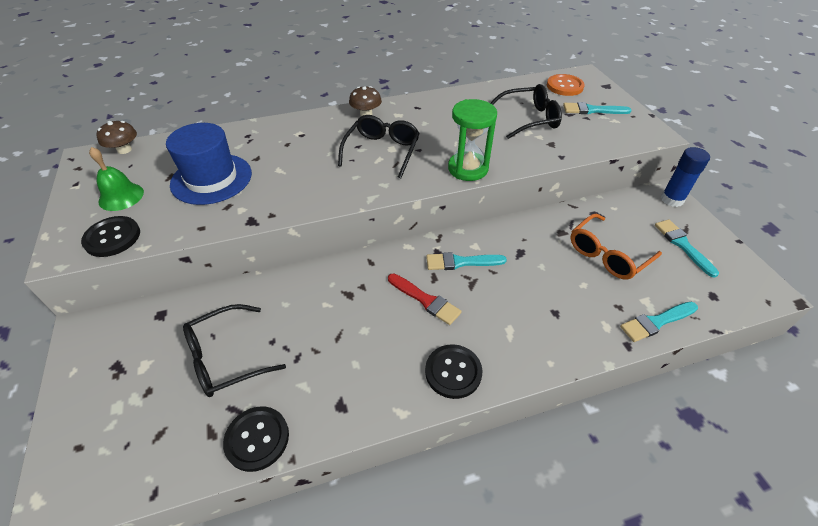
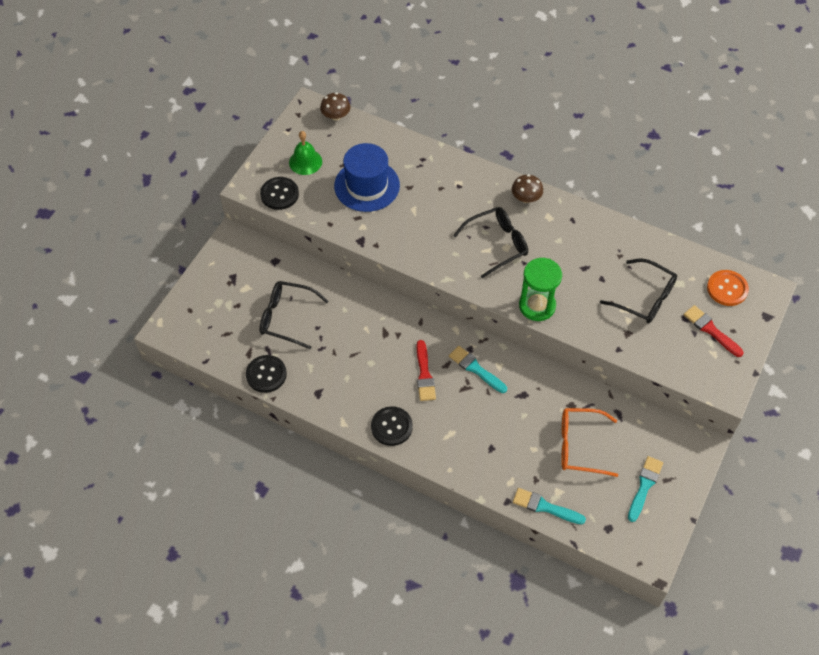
camera: 45 degrees right, 10 degrees up
(592, 110) = (711, 330): turquoise brush -> red brush
(672, 199) = (696, 453): blue glue stick -> none

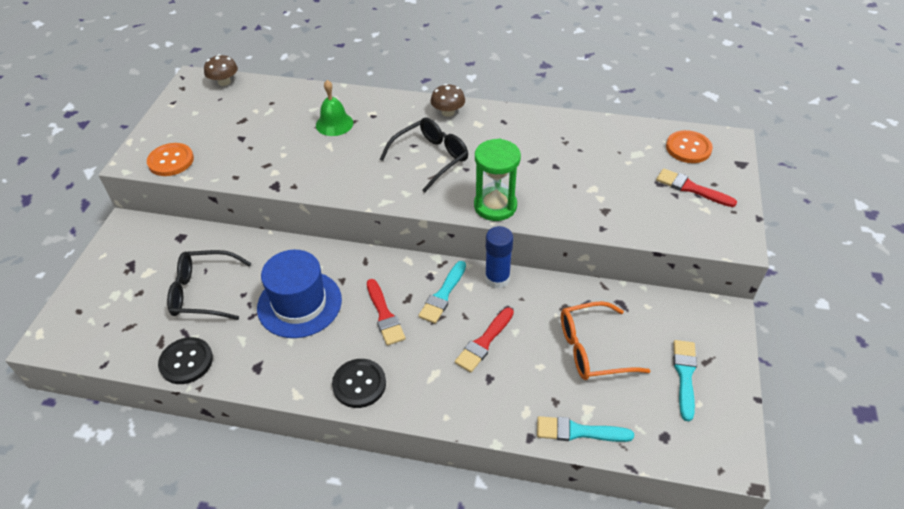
camera: 15 degrees left, 10 degrees down
(279, 194) = (171, 161): black button -> orange button
(305, 162) = (197, 126): green bell -> green bell (334, 124)
(367, 186) = (271, 134): blue hat -> blue hat (299, 304)
(475, 369) = (443, 295): turquoise brush -> turquoise brush turned 90 degrees counterclockwise
(496, 418) = (484, 342): none -> red brush
(524, 365) = (497, 278): none -> blue glue stick
(644, 298) = (608, 174): black glasses -> none

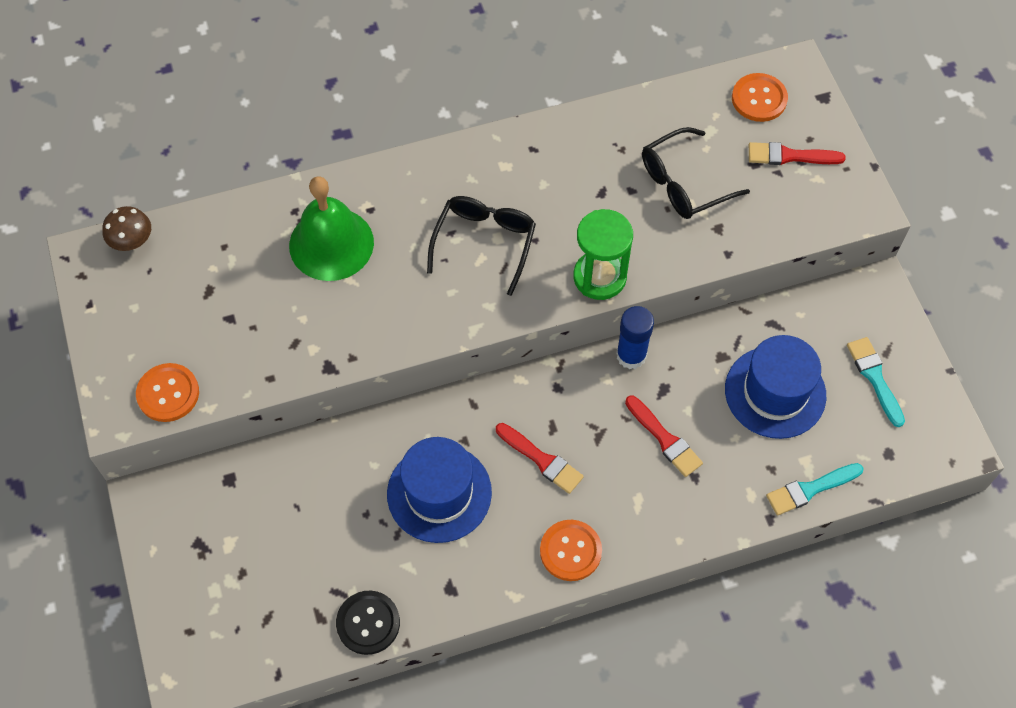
camera: 30 degrees left, 15 degrees up
(204, 292) = (319, 534): black glasses -> black glasses (684, 183)
(334, 124) = (331, 244): green bell -> green bell, size x1.64
(359, 384) = (570, 551): black button -> orange button
(443, 295) = (587, 404): turquoise brush -> none
(448, 112) = (458, 164): brown mushroom -> none
(484, 342) = (664, 439): red brush -> red brush turned 45 degrees counterclockwise
(593, 349) = (775, 392): orange glasses -> blue hat

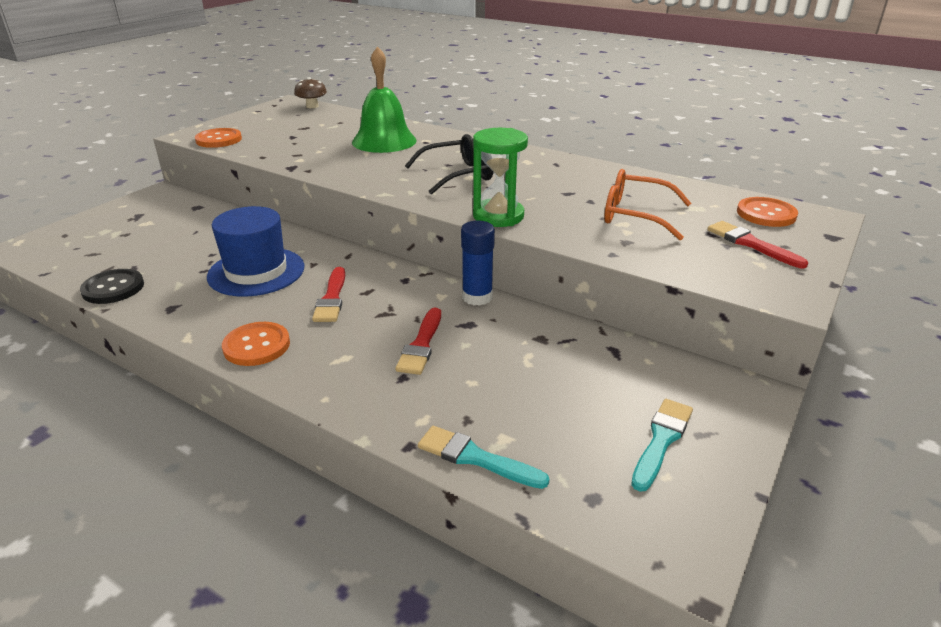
camera: 50 degrees right, 30 degrees down
(684, 183) = (636, 215): black glasses -> orange glasses
(775, 392) = (550, 383): blue hat -> none

